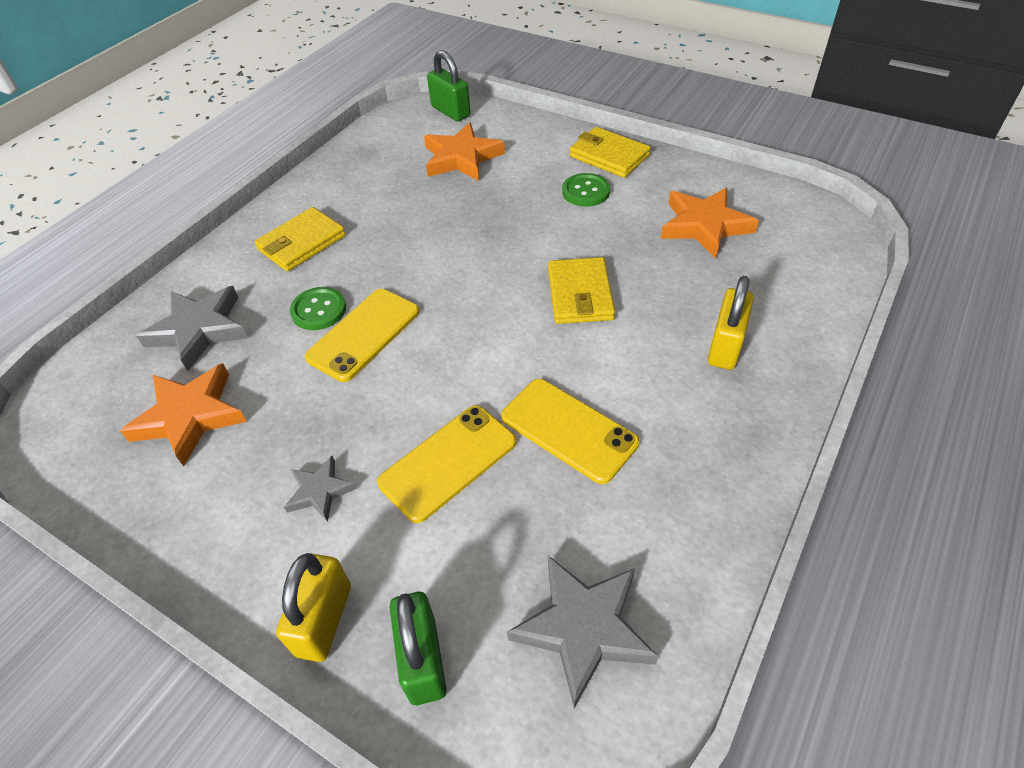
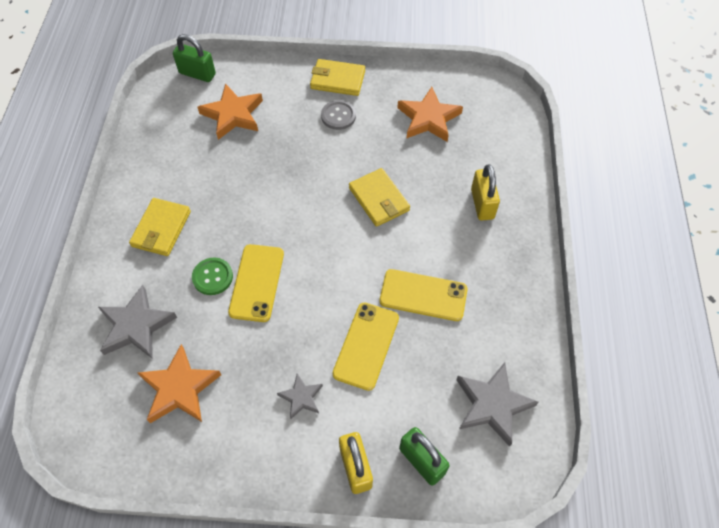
camera: 30 degrees left, 10 degrees up
(585, 191) = (338, 116): green button -> grey button

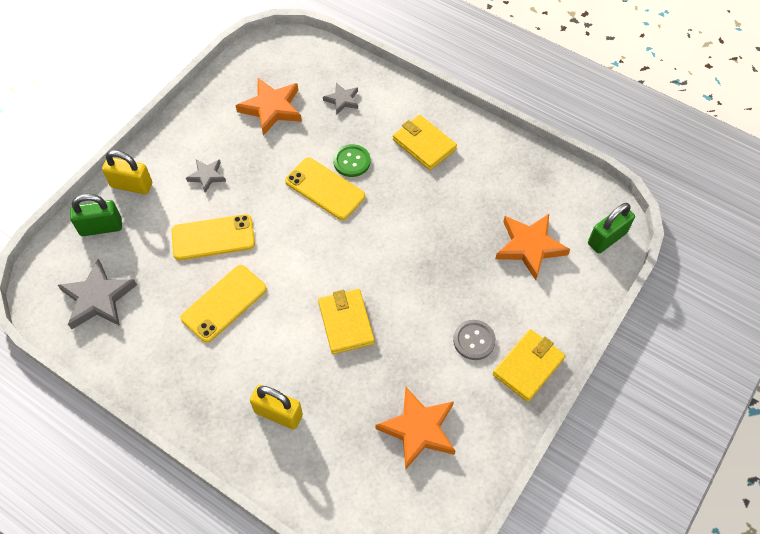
camera: 120 degrees right, 0 degrees up
(136, 326) = (342, 100): grey star -> grey star, size x0.56
(366, 345) = (213, 237): yellow phone -> yellow phone turned 60 degrees counterclockwise
(379, 199) = (346, 322): yellow wallet -> yellow wallet turned 75 degrees clockwise

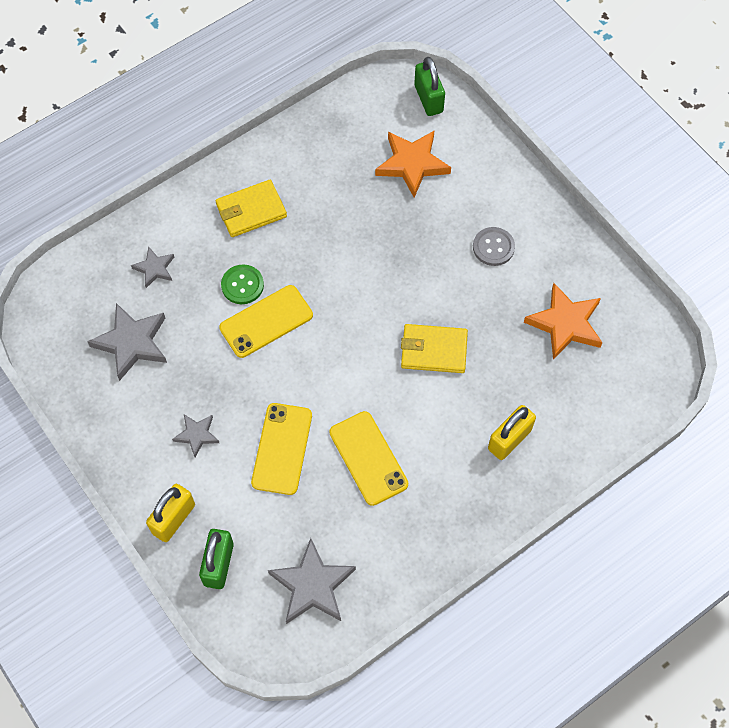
camera: 70 degrees left, 5 degrees up
(271, 108) = (132, 343): orange star -> grey star
(528, 366) = (535, 213): yellow wallet -> none

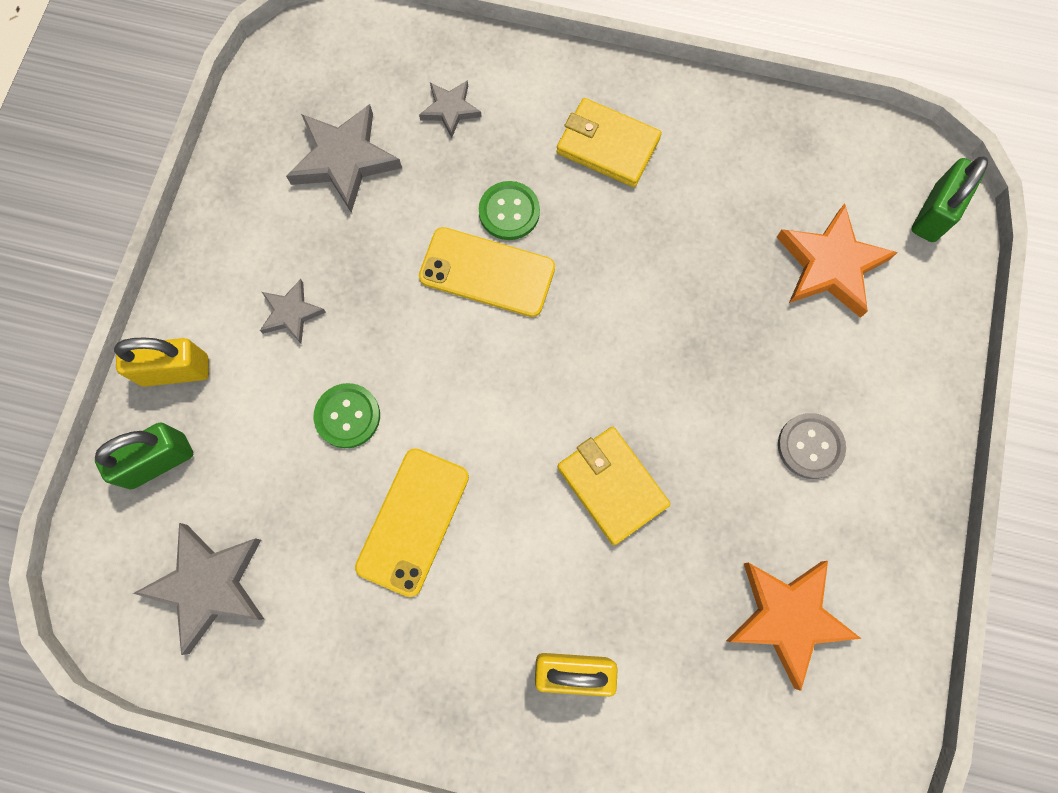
camera: 50 degrees right, 10 degrees up
(282, 449) = (347, 416): yellow phone -> green button

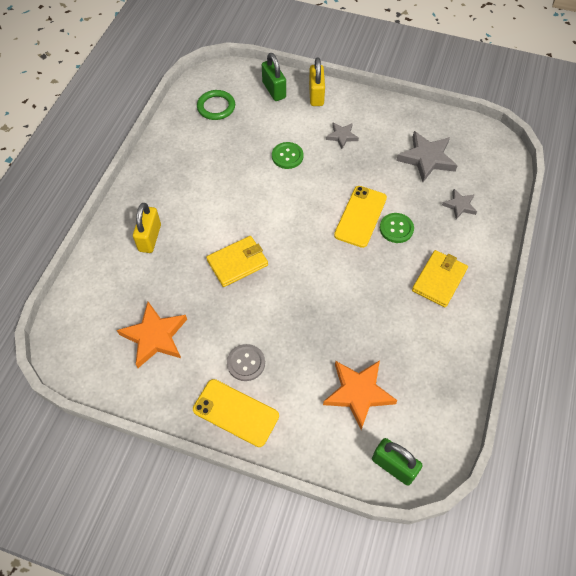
camera: 95 degrees right, 15 degrees down
(208, 585) = (216, 107): grey star -> green ring
(412, 521) = (232, 179): yellow phone -> yellow phone (236, 412)

